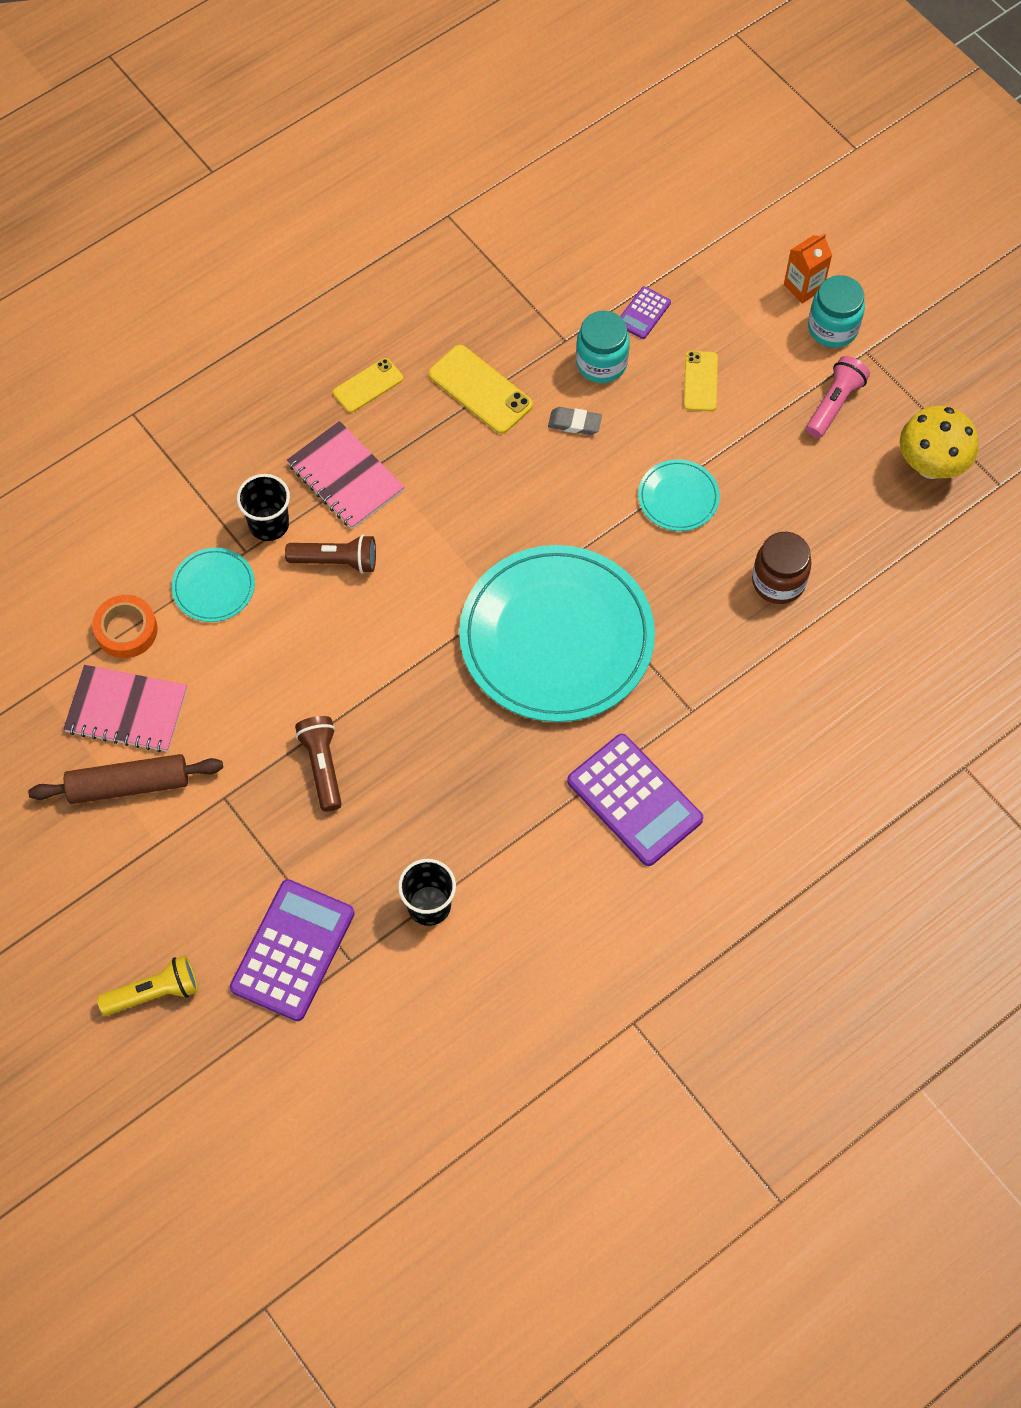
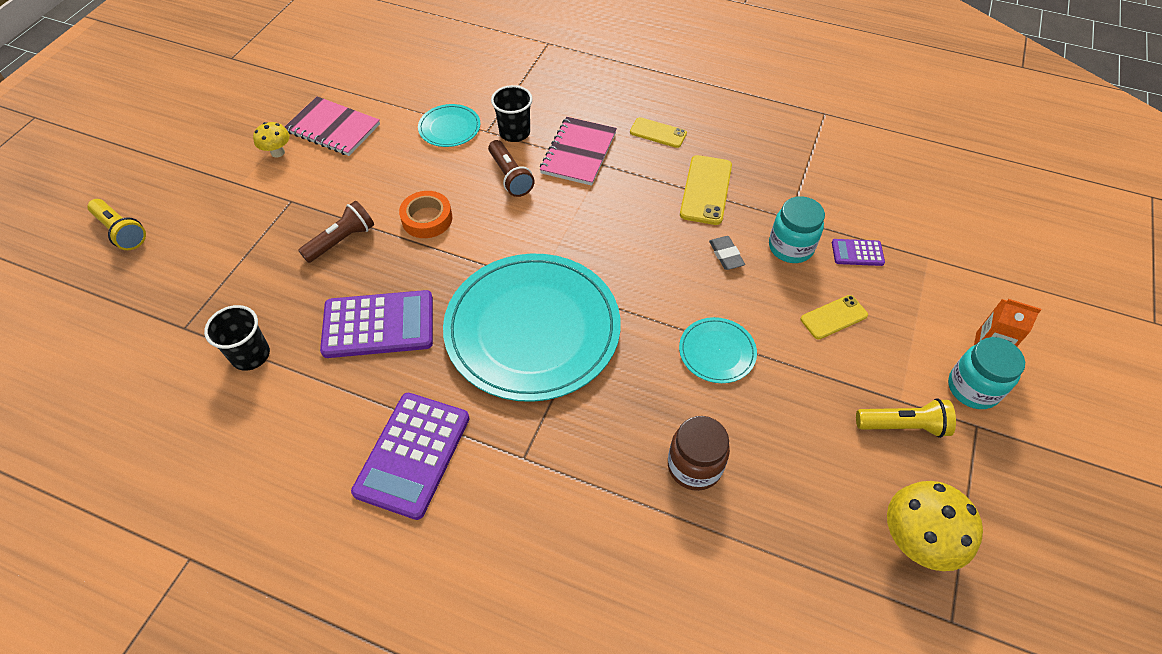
camera: 60 degrees right, 10 degrees down
(126, 630) = (392, 104): orange tape -> orange tape (427, 219)
(126, 710) = (333, 128): pink notebook -> pink notebook turned 45 degrees counterclockwise
(128, 785) = (278, 152): brown rolling pin -> yellow mushroom
(293, 950) = (181, 290): purple calculator -> purple calculator (378, 325)
(834, 404) = (903, 425): pink flashlight -> yellow flashlight

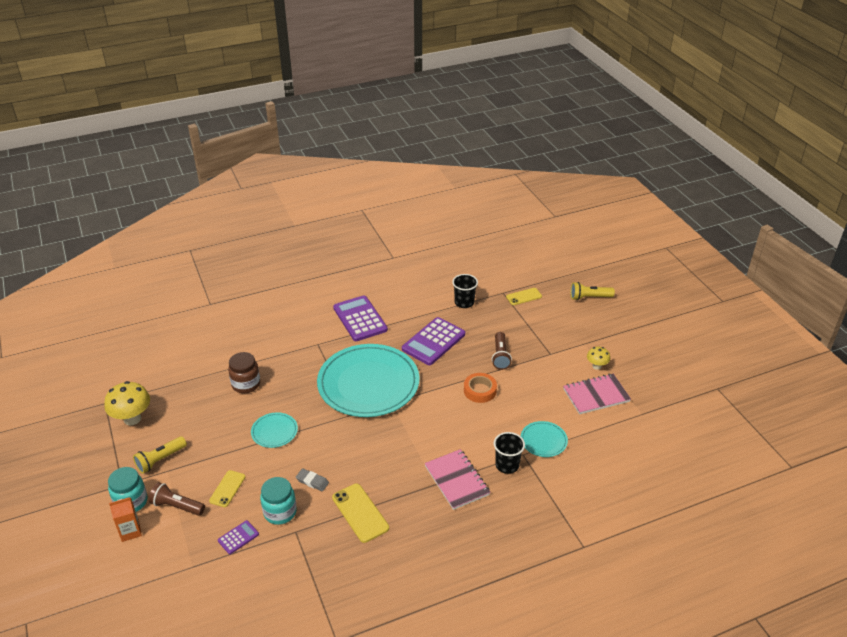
camera: 135 degrees right, 15 degrees down
(510, 177) = (472, 439): brown flashlight -> brown flashlight (177, 506)
(658, 133) = (429, 531): yellow phone -> yellow phone (524, 296)

